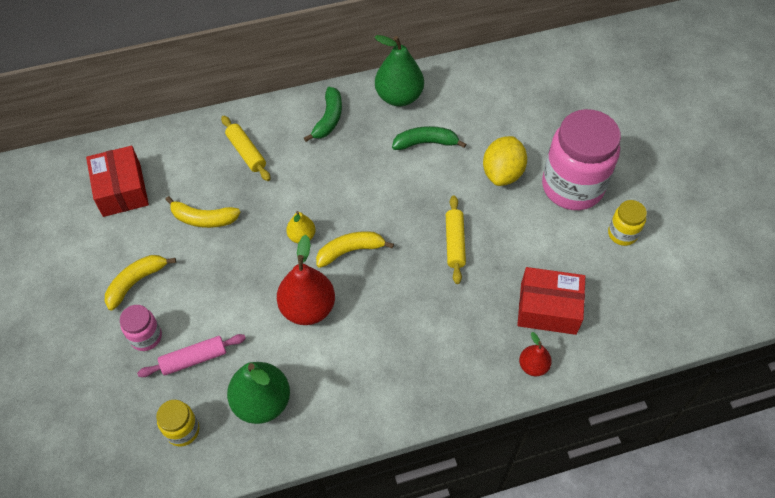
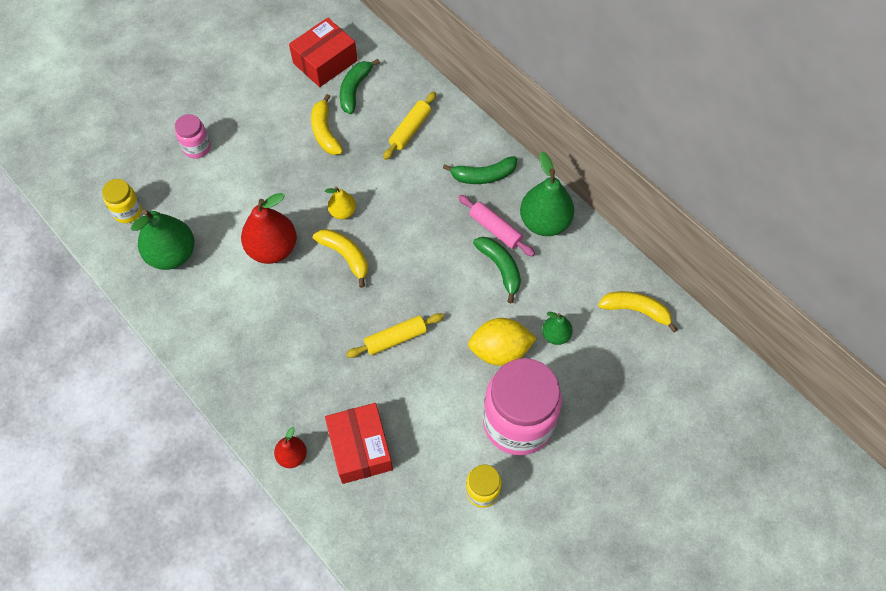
camera: 65 degrees right, 5 degrees up
(136, 282) = (243, 116): yellow banana -> yellow banana (636, 310)
(172, 178) = (354, 90): none -> green banana
(194, 359) = (191, 189): pink rolling pin -> pink rolling pin (495, 229)
(506, 131) = (555, 335): none -> green pear

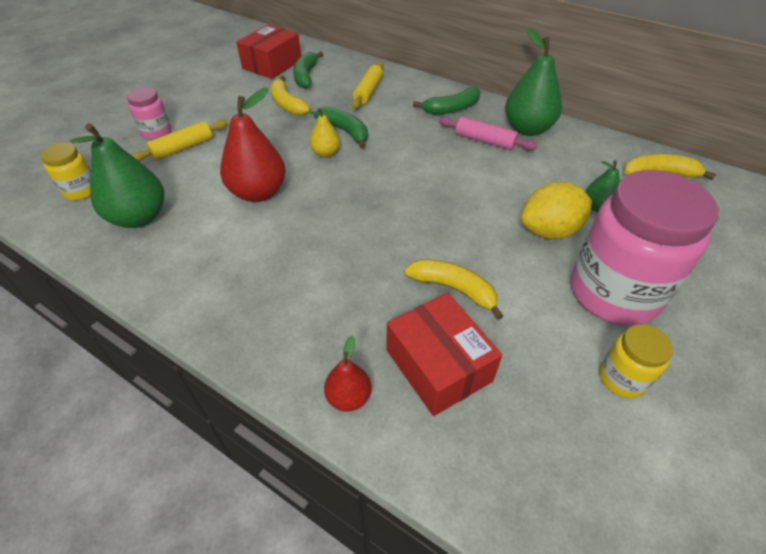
camera: 15 degrees left, 15 degrees down
(345, 256) = (342, 185): yellow banana -> yellow banana (453, 289)
(395, 339) = (429, 243): yellow rolling pin -> yellow rolling pin (183, 148)
(500, 268) = (507, 167): green banana -> green banana (345, 131)

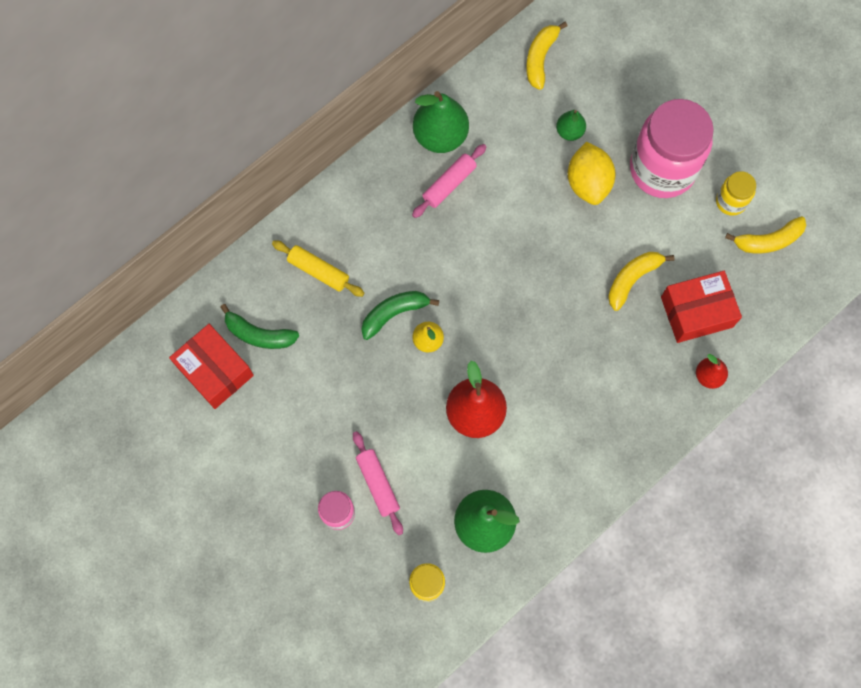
camera: 75 degrees left, 25 degrees up
(183, 148) = (378, 484): yellow rolling pin -> pink rolling pin
(287, 104) = (319, 365): yellow banana -> yellow banana (768, 241)
(451, 109) = (382, 195): green banana -> none

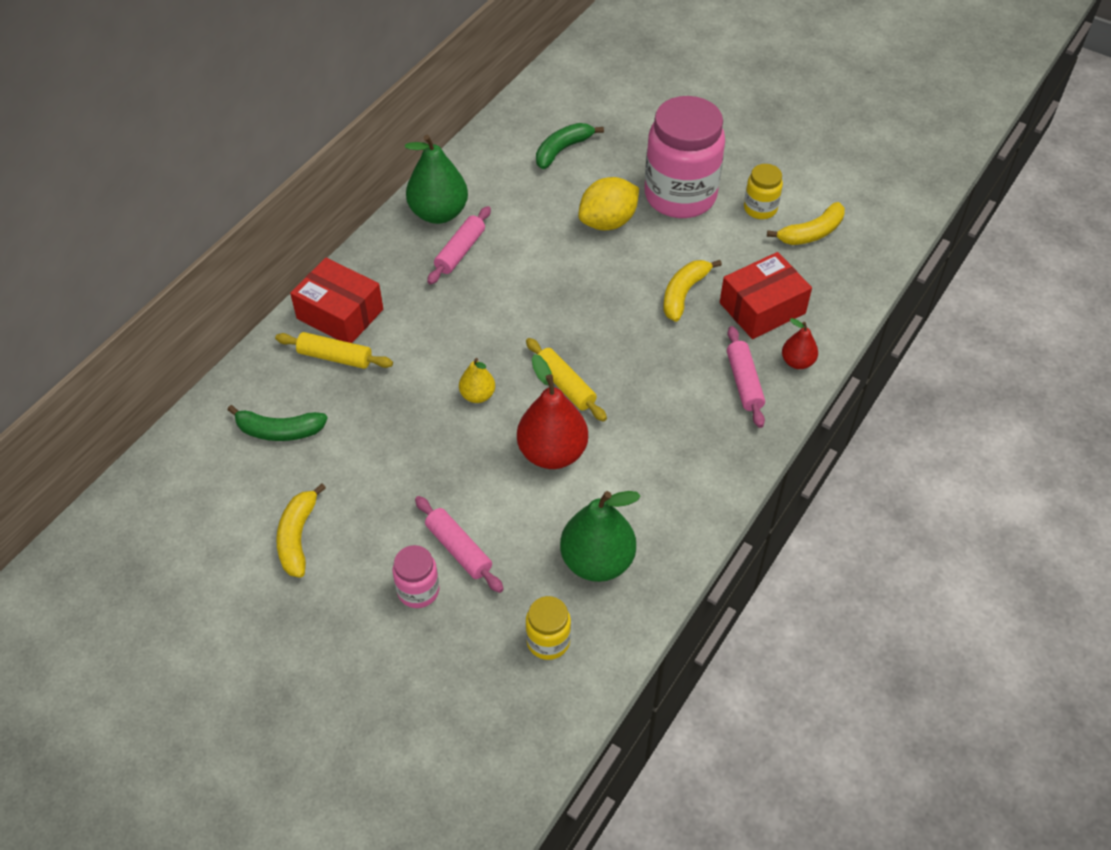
camera: 15 degrees left, 20 degrees down
(215, 371) = (234, 478): red box -> red box (340, 314)
(394, 313) = (432, 378): green banana -> green banana (562, 150)
(503, 349) = (565, 385): none -> yellow rolling pin
(540, 58) = (524, 132): yellow banana -> yellow banana (297, 537)
(569, 132) = (574, 184): green pear -> none
(588, 183) = (608, 222): yellow lemon -> yellow lemon turned 75 degrees clockwise
(655, 385) = (744, 382): none -> pink rolling pin

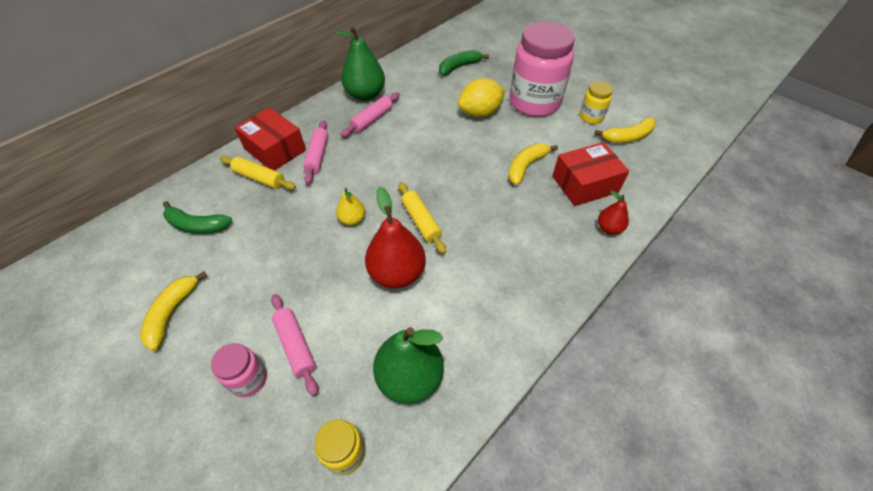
camera: 10 degrees right, 0 degrees up
(744, 382) = (563, 238): pink rolling pin -> pink rolling pin (317, 156)

